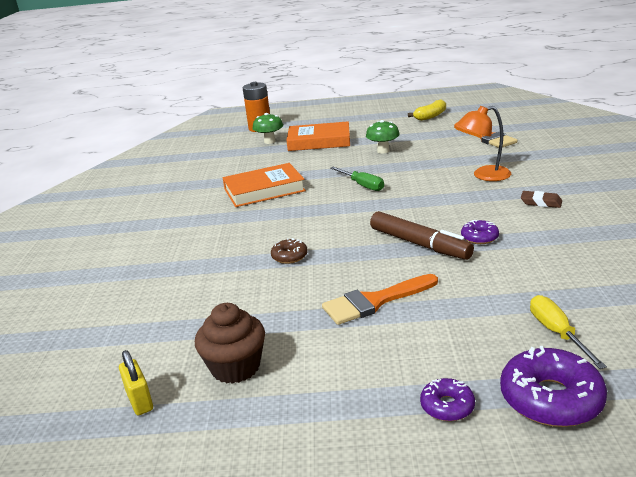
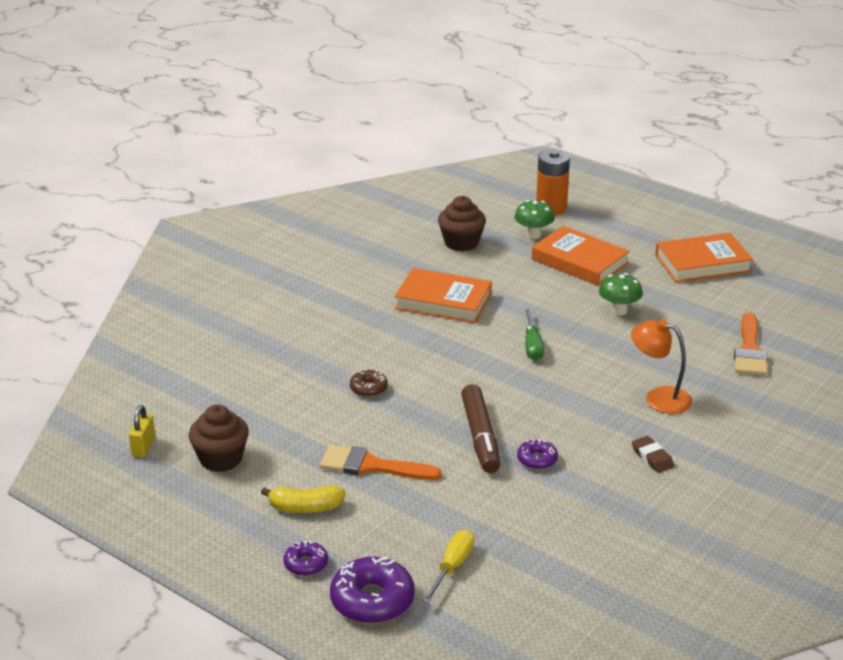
camera: 35 degrees right, 5 degrees up
(228, 161) = (461, 243): none -> brown cupcake
(389, 117) = (702, 263): none -> orange book
(430, 116) = (748, 286): yellow banana -> yellow banana (305, 508)

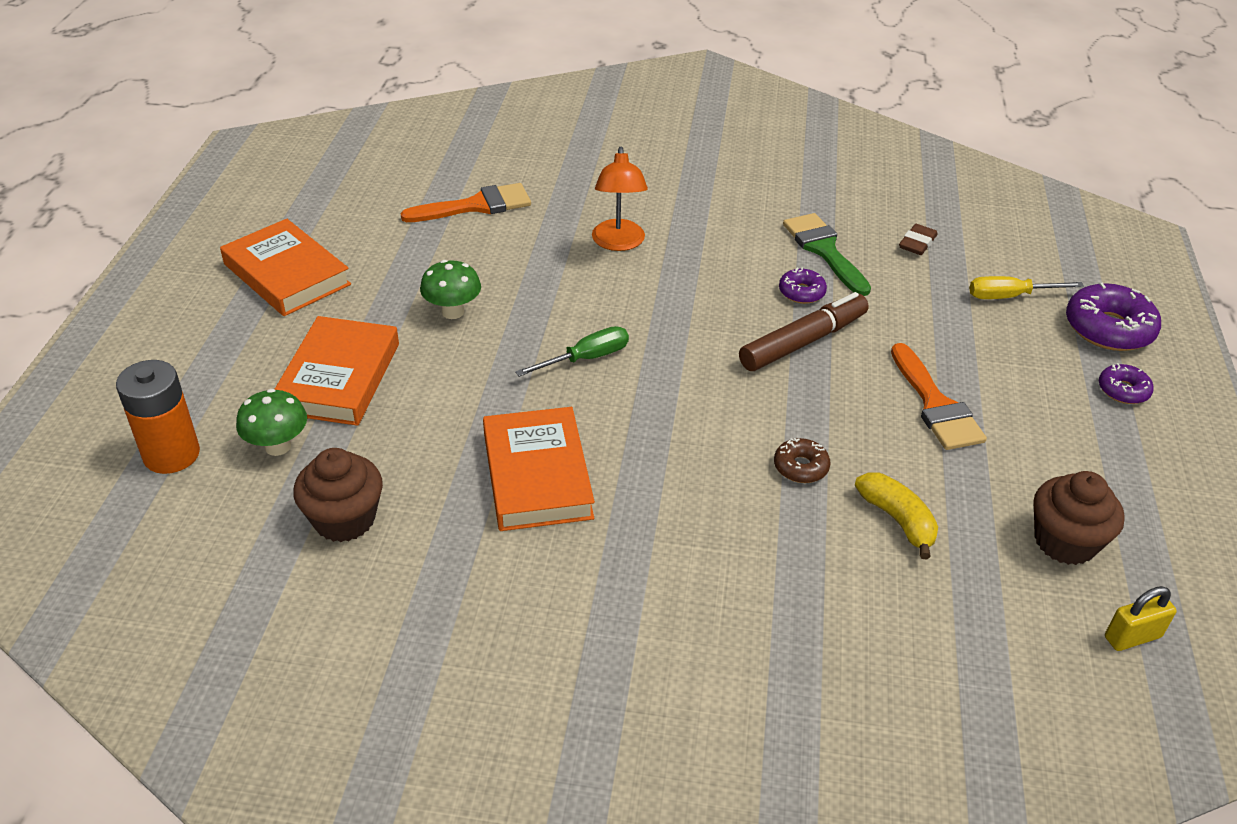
camera: 120 degrees left, 10 degrees up
(305, 508) = (1053, 427): yellow banana -> yellow banana (897, 520)
(583, 494) = (824, 250): none -> green brush
(652, 457) = (726, 225): brown eraser -> brown eraser (917, 243)

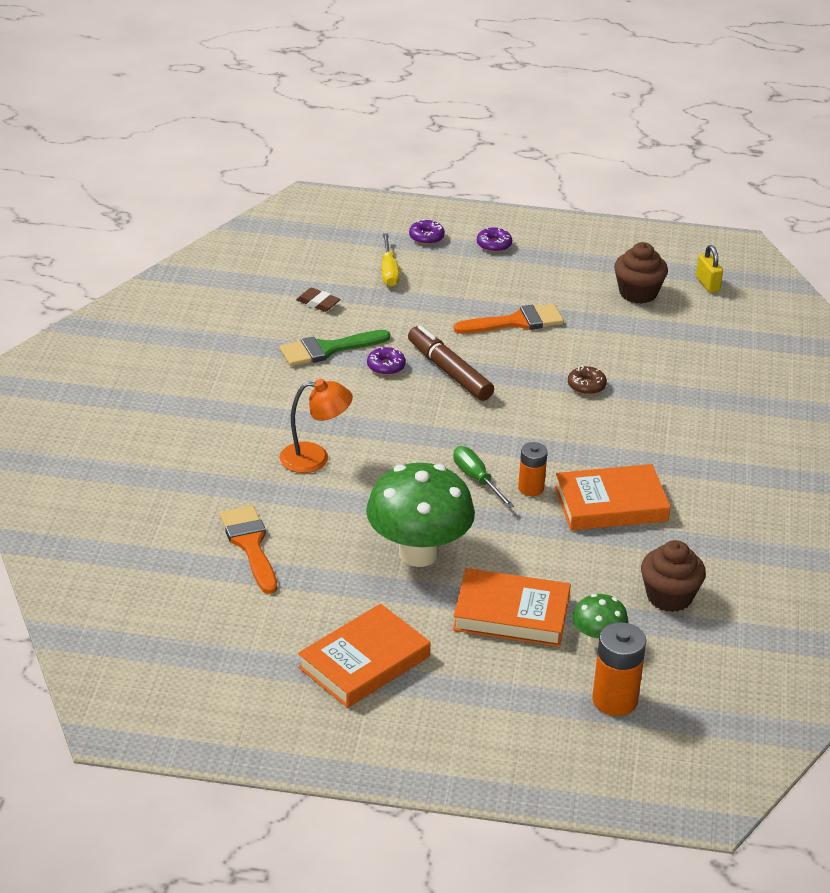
camera: 90 degrees left, 5 degrees down
(453, 312) = (418, 553): green mushroom -> green mushroom, size x2.01
(570, 403) = (531, 488): none -> orange battery
(897, 520) = (629, 352): yellow banana -> none
(1108, 329) = (426, 237): purple donut -> purple donut, size x0.54

